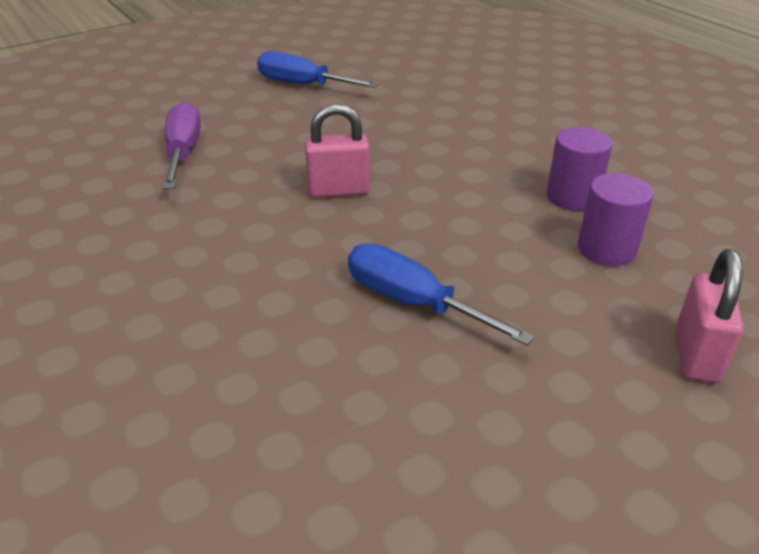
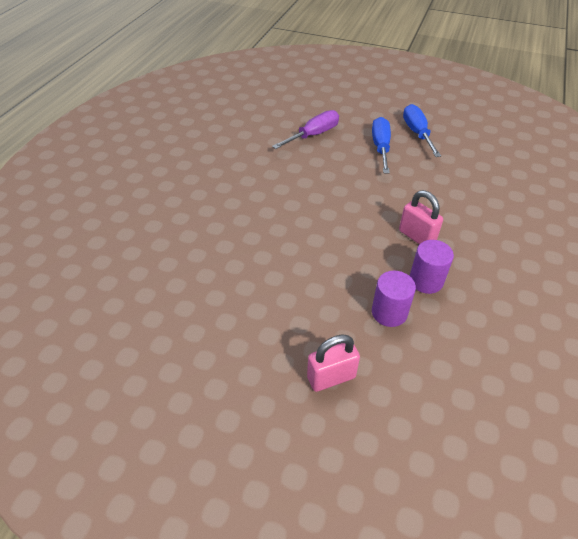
camera: 55 degrees right, 10 degrees up
(338, 190) = (336, 195): pink padlock -> pink padlock (417, 236)
(413, 302) = (278, 259): blue screwdriver -> blue screwdriver (380, 147)

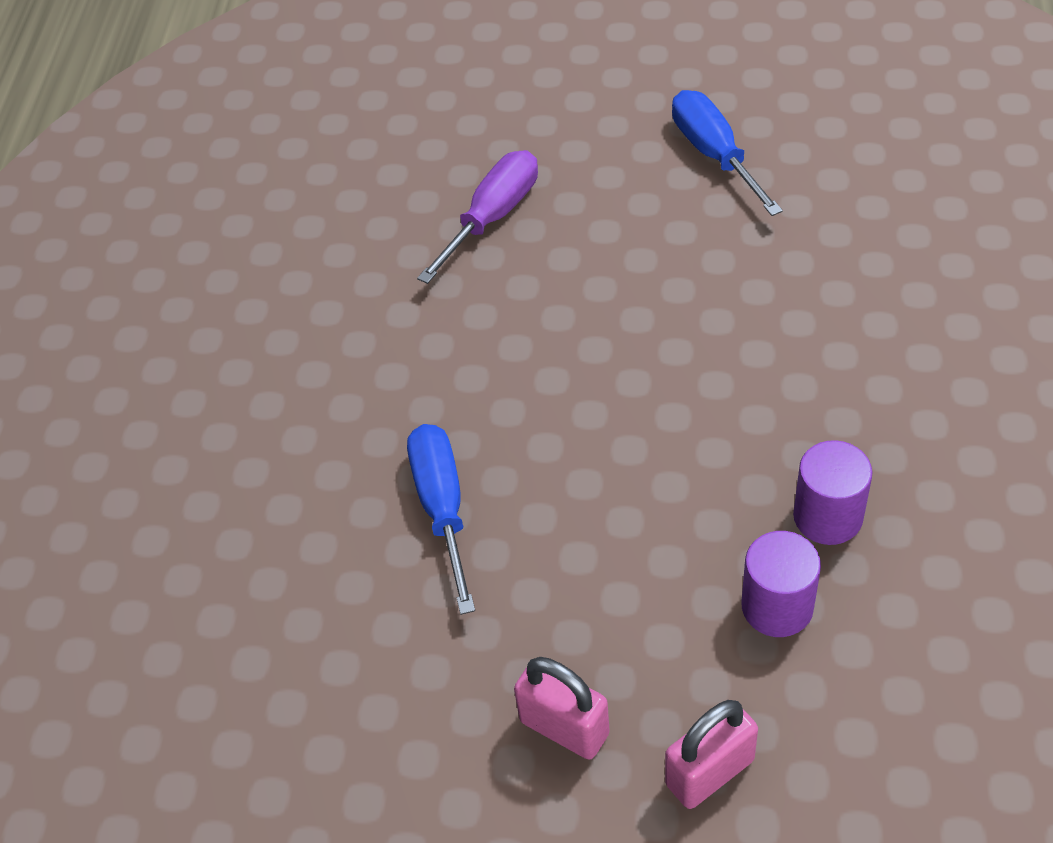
camera: 10 degrees left, 5 degrees up
(380, 147) = (647, 212): blue screwdriver -> blue screwdriver (442, 507)
(417, 236) = (783, 419): pink padlock -> pink padlock (564, 727)

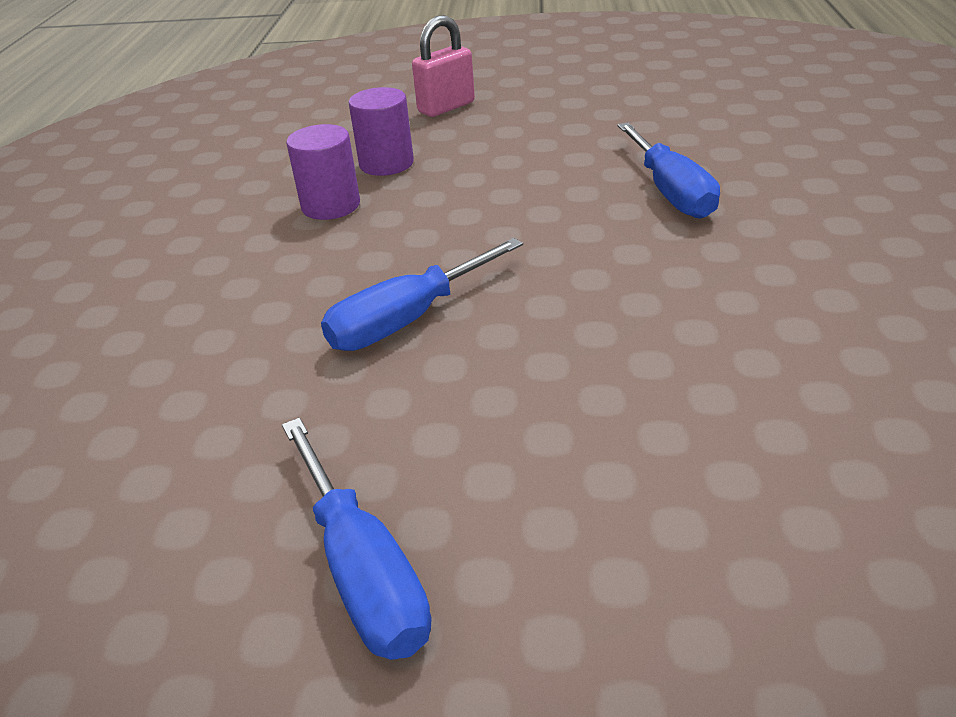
camera: 175 degrees right, 15 degrees down
(493, 217) = (727, 452): purple screwdriver -> none
(564, 727) = (542, 113): pink padlock -> none
(713, 337) = (407, 320): none -> blue screwdriver

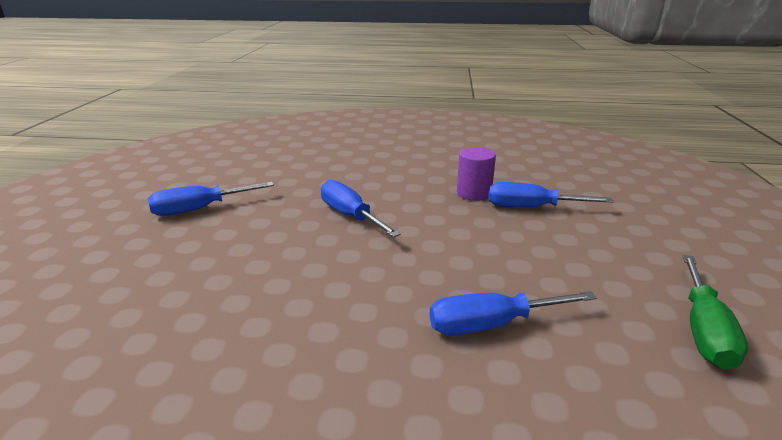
camera: 90 degrees right, 10 degrees down
(386, 164) = (531, 207): purple cylinder -> blue screwdriver
(446, 107) = (638, 229): pink padlock -> none
(632, 100) = (703, 330): none -> green screwdriver

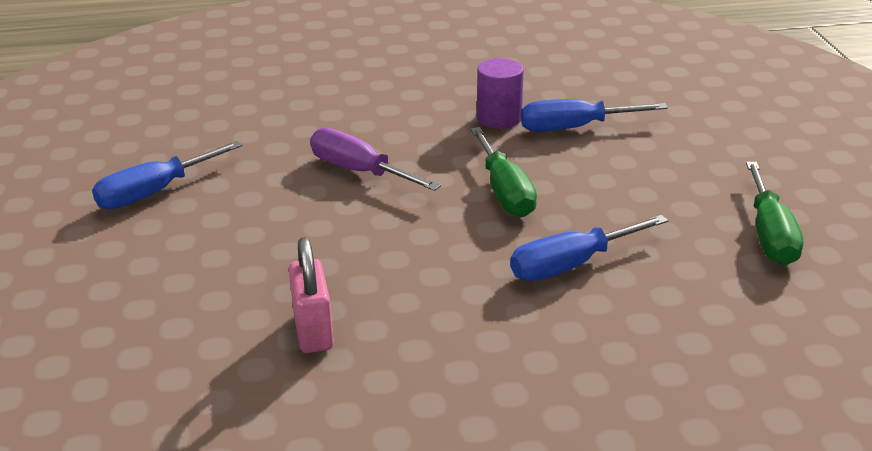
camera: 15 degrees left, 5 degrees up
(228, 345) = (313, 331): none -> pink padlock
(350, 215) = (359, 171): blue screwdriver -> purple screwdriver
(456, 248) = (504, 192): none -> green screwdriver

